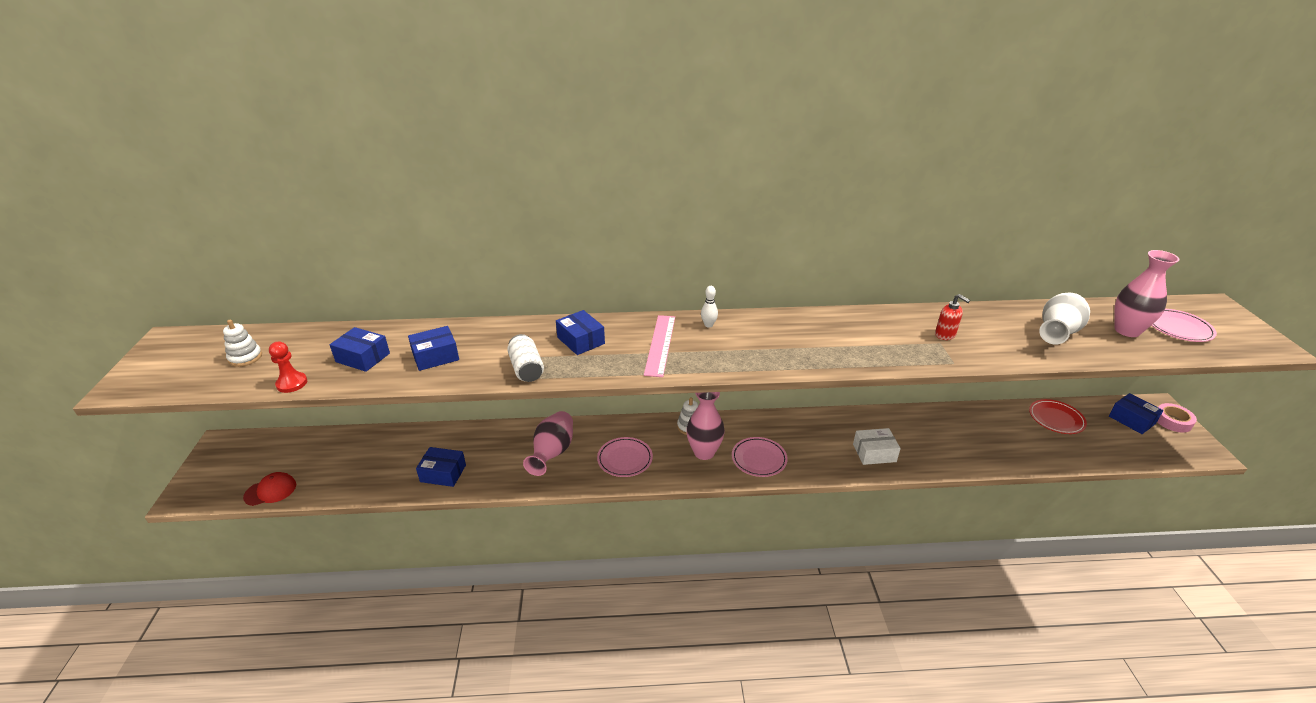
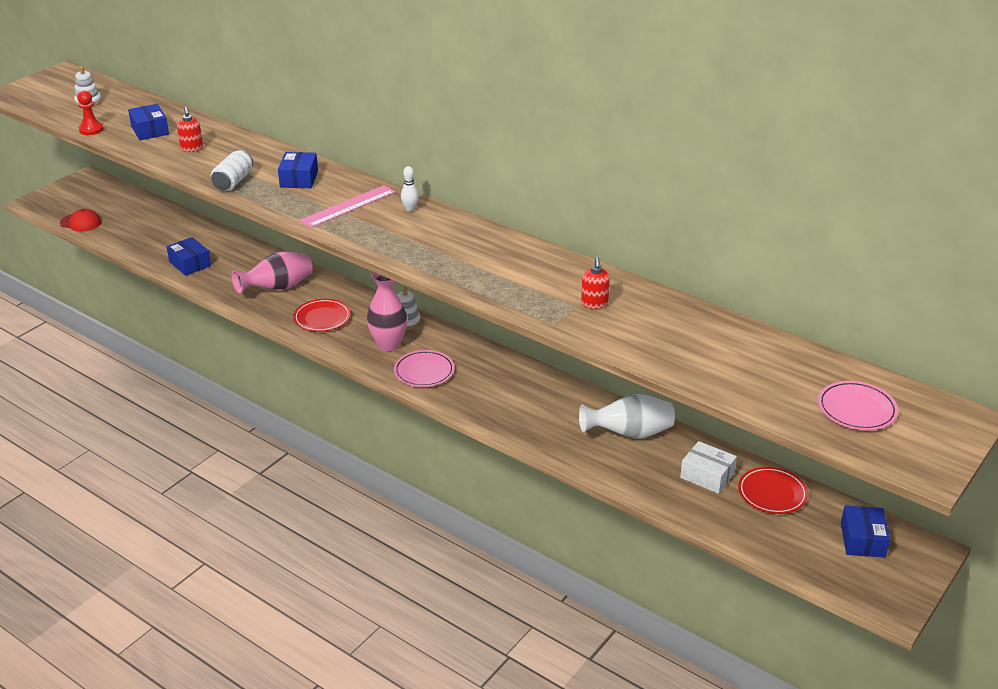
camera: 40 degrees right, 0 degrees up
(435, 356) = (192, 148): blue box -> red soap dispenser
(625, 459) = (322, 318): pink plate -> red plate
(874, 453) = (530, 419): white box -> white box (707, 475)
(1057, 333) = (709, 352): white vase -> white vase (629, 433)
(1127, 330) = (790, 384): pink vase -> none
(1172, 421) = (913, 567): pink tape -> none

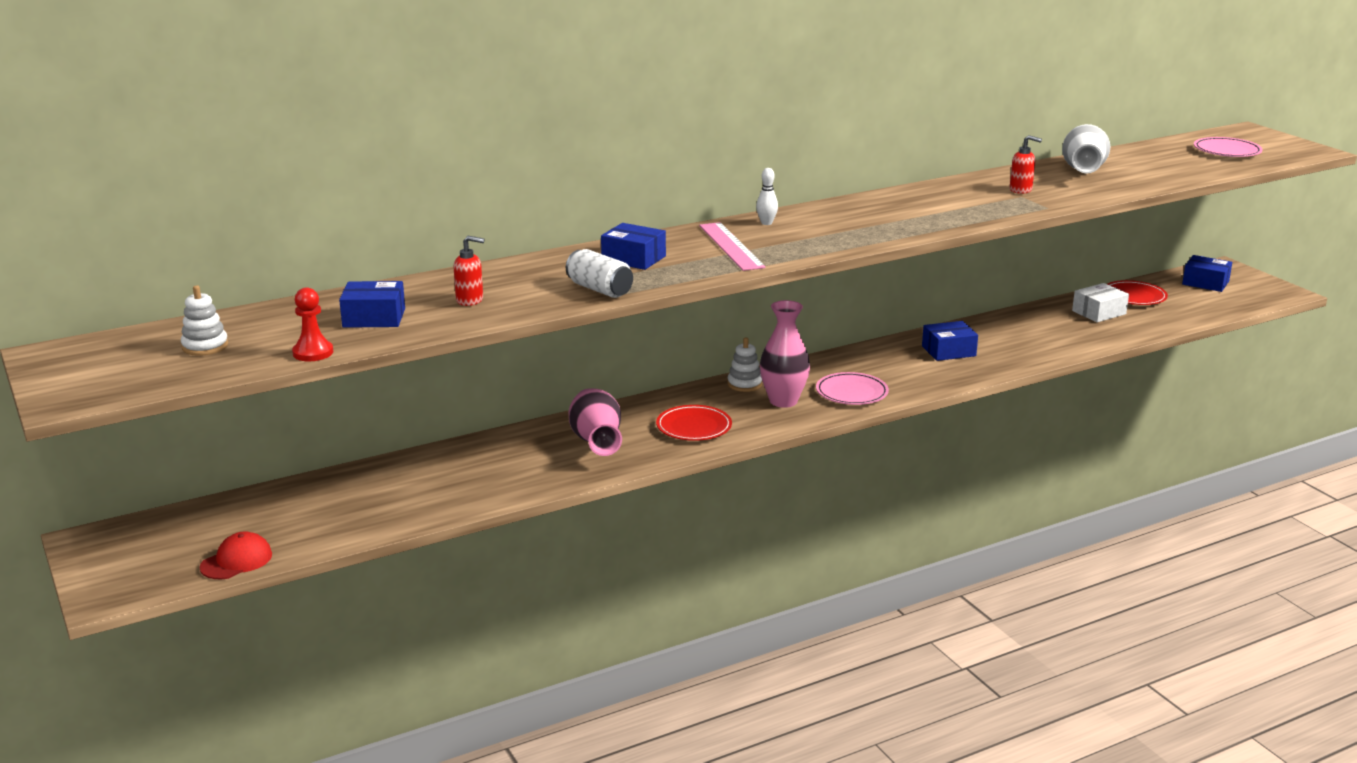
camera: 65 degrees left, 10 degrees down
(190, 264) = (469, 490): blue box -> blue box (948, 351)
(629, 433) = (1021, 327): white vase -> white vase (1083, 171)

